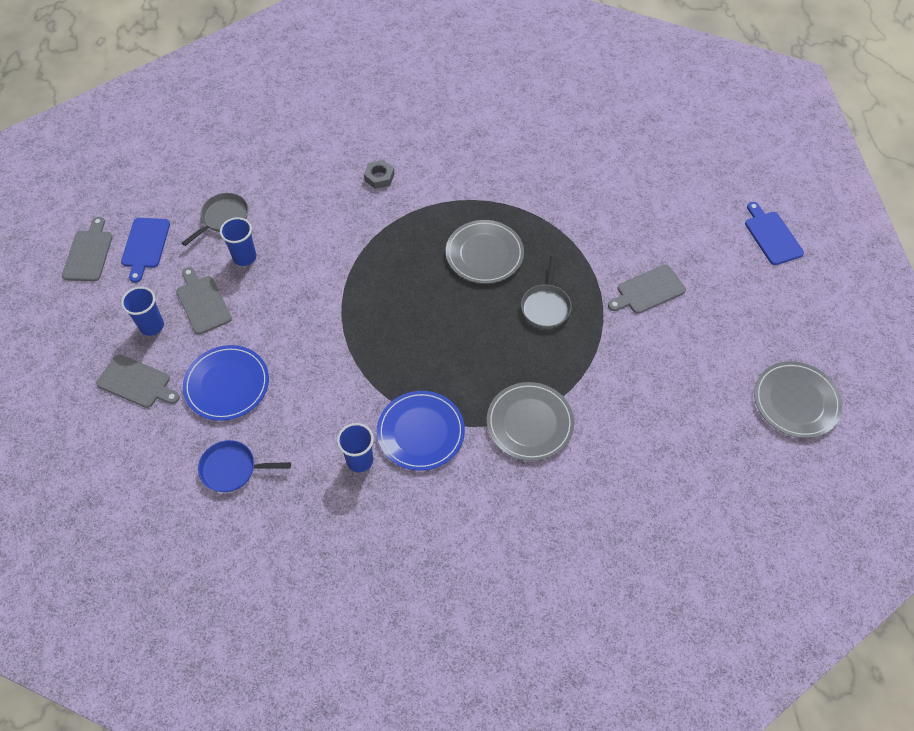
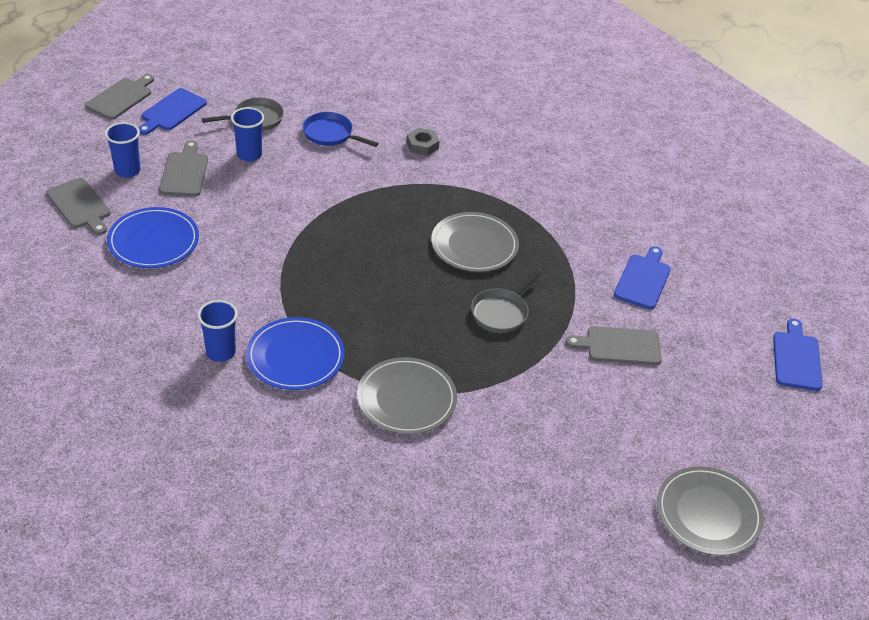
camera: 25 degrees right, 15 degrees down
(232, 469) = (104, 305): blue pan -> blue pan (330, 134)
(626, 221) = (643, 279): none -> blue cutting board

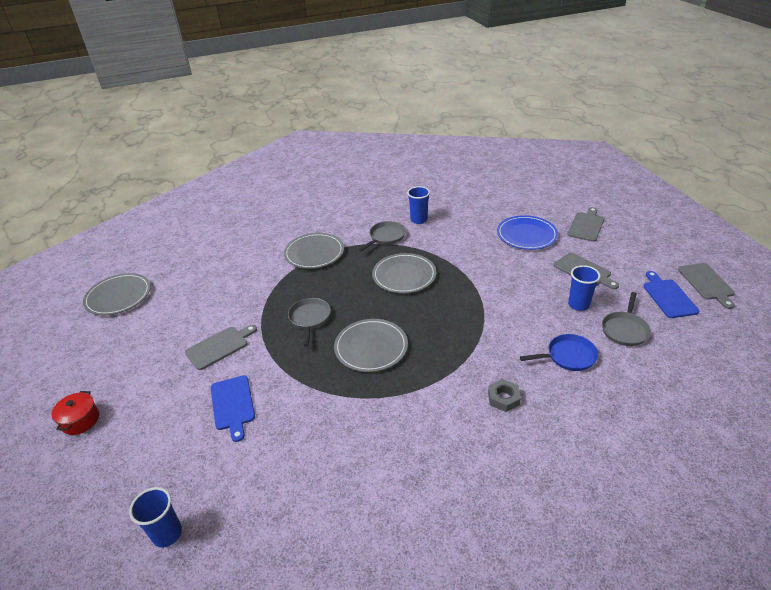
camera: 145 degrees right, 5 degrees down
(80, 205) = (586, 225): grey cutting board -> grey cutting board turned 105 degrees clockwise
(127, 171) = (607, 252): blue cup -> blue cup (167, 534)
(295, 357) = (386, 237): blue plate -> grey pan
(349, 291) = (404, 275): none -> grey plate
(796, 358) = (80, 420): blue cutting board -> red pot

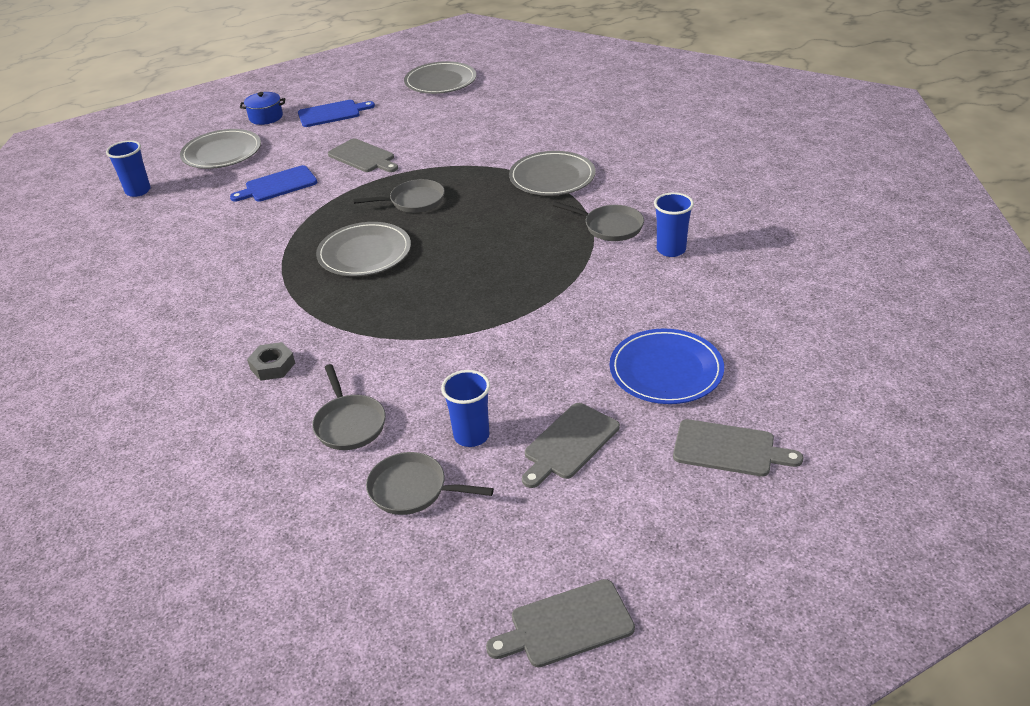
camera: 80 degrees right, 0 degrees up
(80, 420) = (266, 117): red pot -> blue pot
(404, 275) = (516, 256): grey plate -> grey plate (222, 152)
(568, 356) = (349, 424): blue pan -> grey pan
(668, 297) = (511, 557): blue cutting board -> blue cutting board (332, 113)

